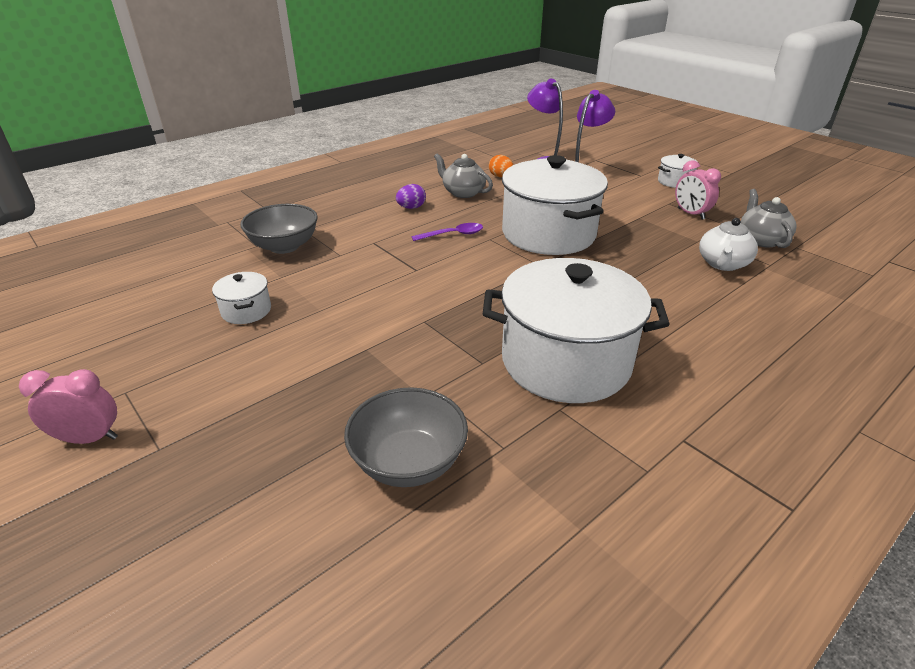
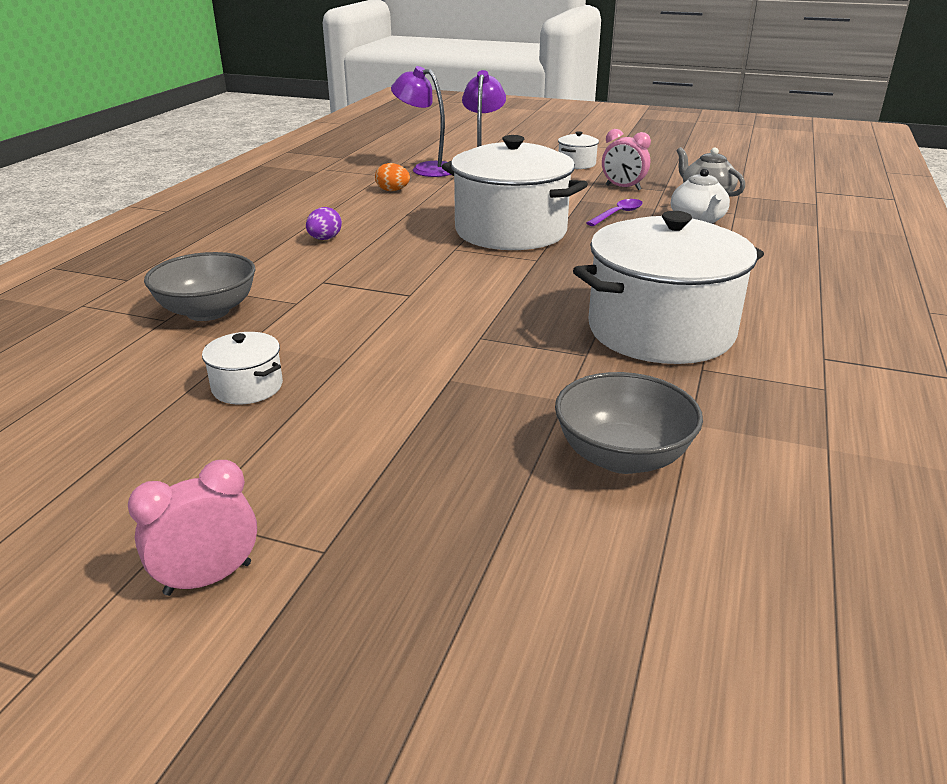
camera: 30 degrees left, 5 degrees down
(453, 235) = (409, 254): purple spoon -> purple spoon (618, 214)
(463, 192) = (368, 213): grey teapot -> none

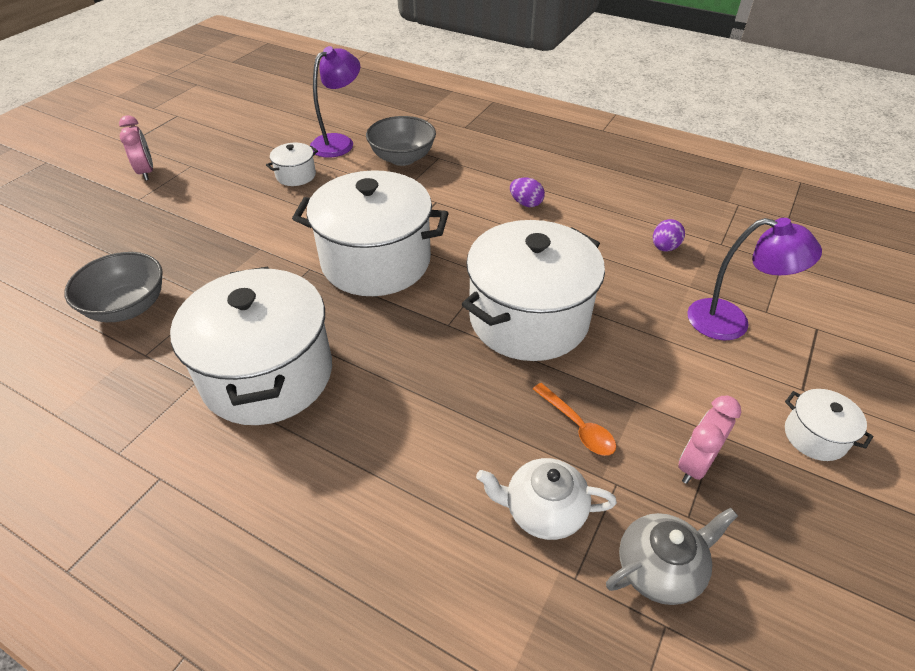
camera: 100 degrees right, 15 degrees up
(393, 190) = (664, 247): orange egg -> purple egg
(426, 169) = (753, 278): purple lamp -> purple lamp (339, 142)
(452, 301) = (376, 261): none -> white pot
(618, 214) = (577, 426): purple spoon -> orange spoon

